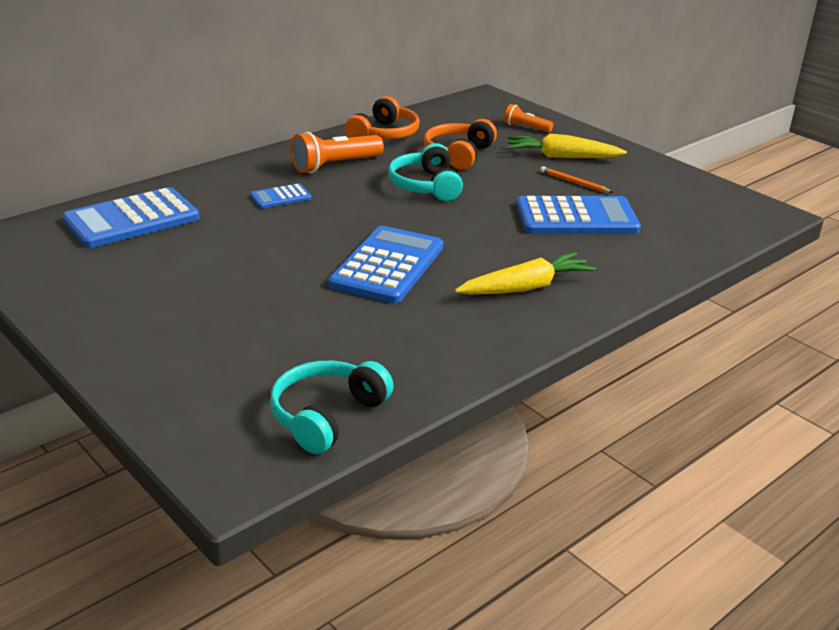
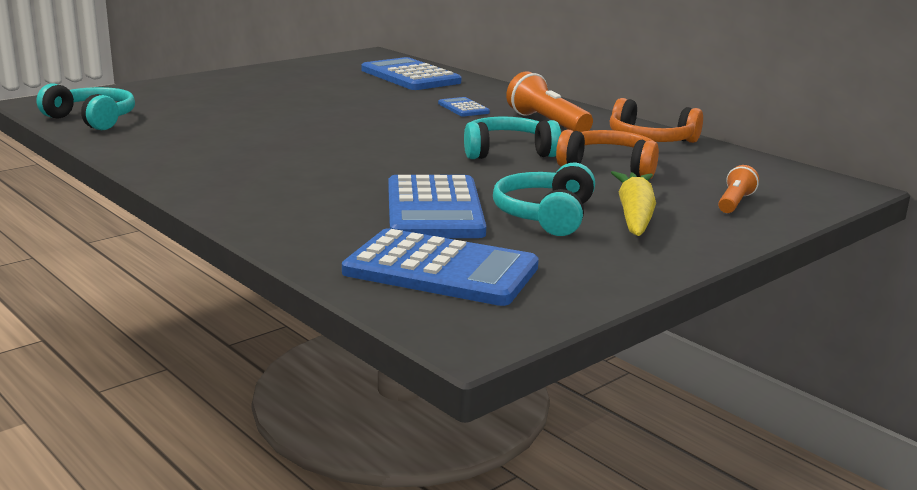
camera: 90 degrees right, 10 degrees down
(388, 266) = (319, 136): blue calculator -> blue calculator (441, 270)
(525, 287) = (263, 178): yellow carrot -> none
(574, 182) = (545, 216): orange pencil -> turquoise headphones

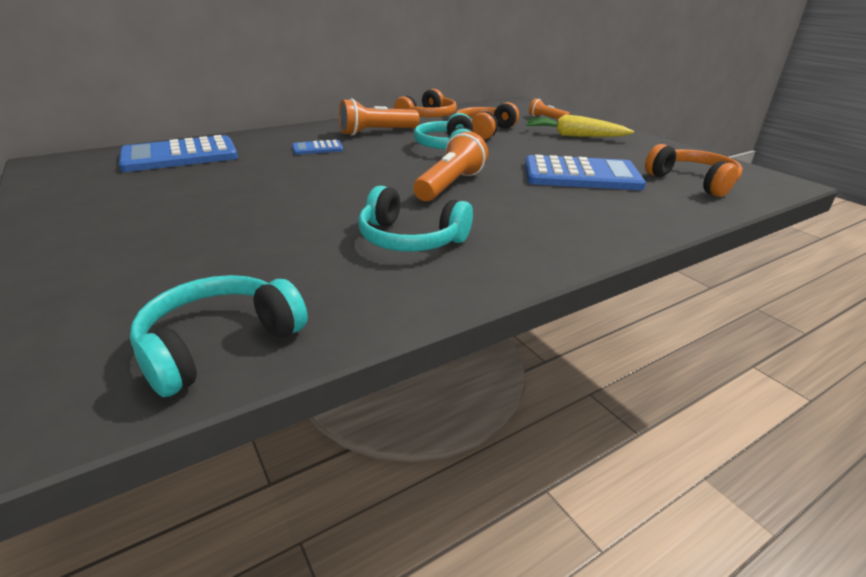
camera: 80 degrees left, 10 degrees up
(370, 155) = (450, 185): none -> orange flashlight
(441, 270) = (692, 181): blue calculator -> orange headphones
(545, 216) = (582, 152): turquoise headphones -> turquoise headphones (410, 239)

